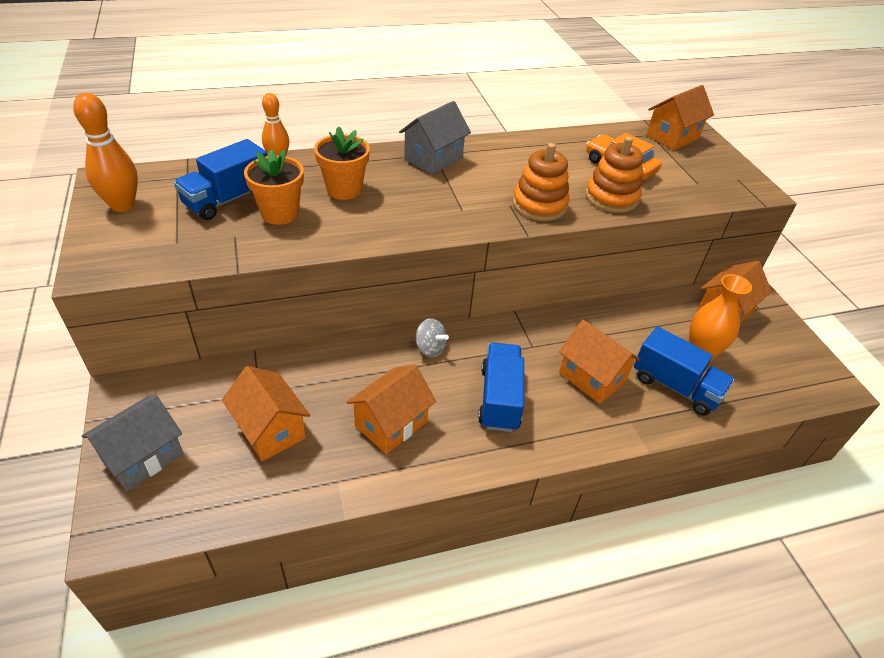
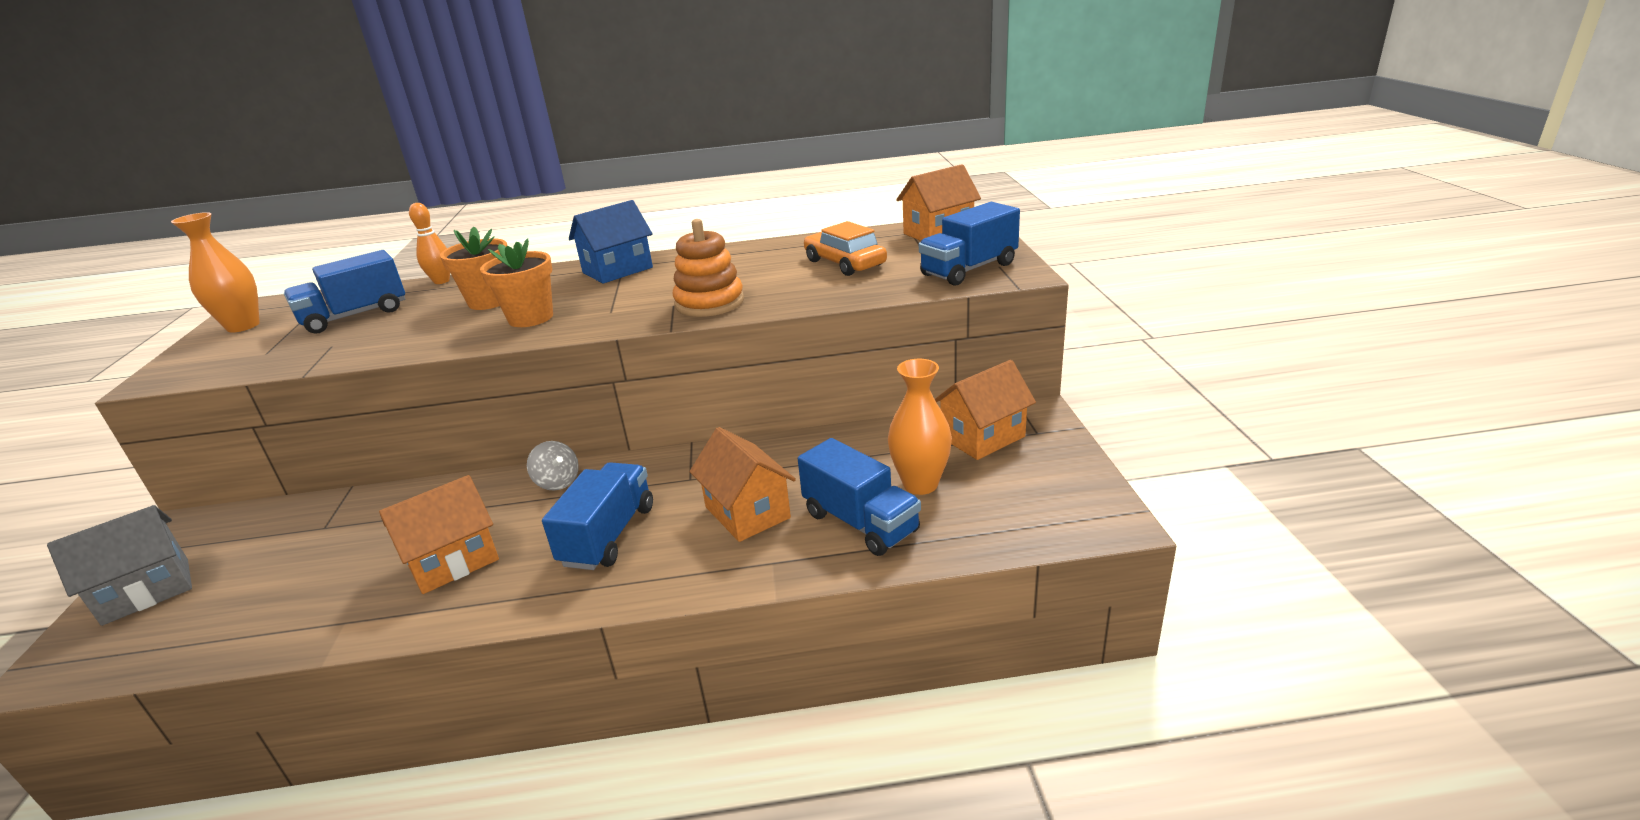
camera: 15 degrees right, 15 degrees down
(123, 205) = (243, 326): orange bowling pin -> orange vase
(270, 430) = (307, 566): orange house -> none
(280, 213) = (398, 324): orange flower pot -> orange flower pot (531, 318)
(433, 159) = (617, 270): grey house -> blue house
(611, 197) = (809, 291): orange stacking toy -> none
(719, 182) = (969, 269): none -> blue truck

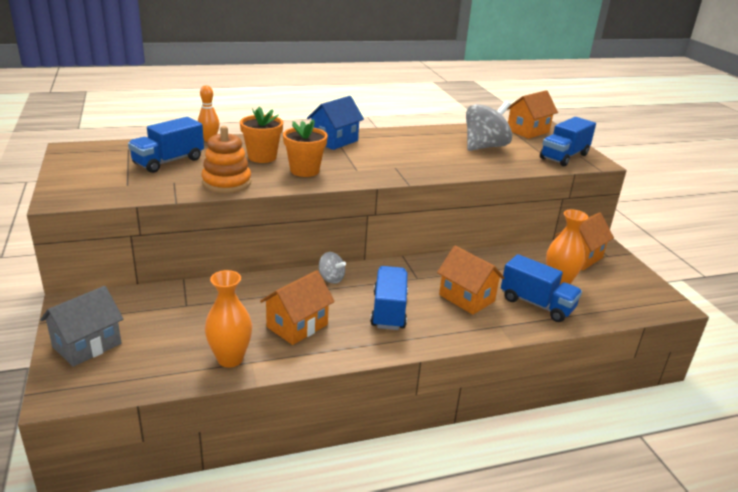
camera: 15 degrees left, 0 degrees up
(243, 326) = (84, 164): orange vase -> orange vase (230, 359)
(709, 303) = (419, 168): orange stacking toy -> orange stacking toy (226, 183)
(845, 263) = (484, 147): orange car -> grey spinning top

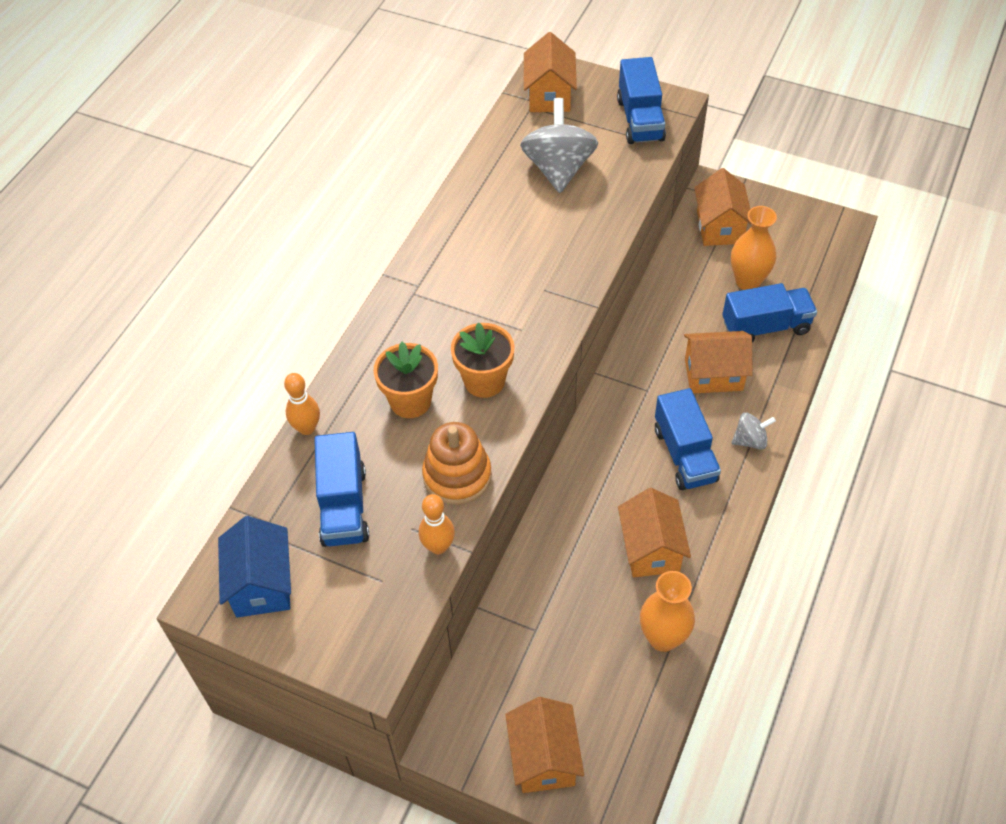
camera: 45 degrees left, 25 degrees up
(87, 345) = (544, 758): grey house -> orange house
(169, 192) = (438, 546): none -> orange bowling pin
(331, 278) = (589, 467): grey spinning top -> grey spinning top (750, 440)
(334, 141) = (421, 299): blue house -> blue house (262, 584)
(389, 311) = (684, 454): blue truck -> blue truck turned 150 degrees counterclockwise

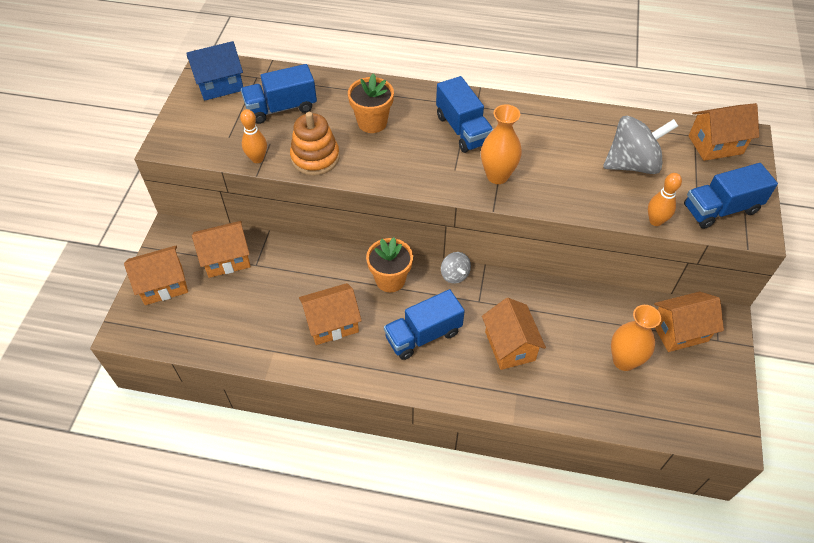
camera: 75 degrees right, 0 degrees up
(307, 428) = (338, 78): orange bowling pin -> orange bowling pin (655, 221)
(484, 381) = (400, 157): orange flower pot -> orange flower pot (390, 280)
(516, 667) = (226, 259): none -> orange house
(663, 638) = (259, 341): orange vase -> orange vase (497, 176)
(750, 440) = (450, 381): grey spinning top -> grey spinning top (454, 275)
(765, 327) = (577, 380): blue truck -> blue truck (463, 129)

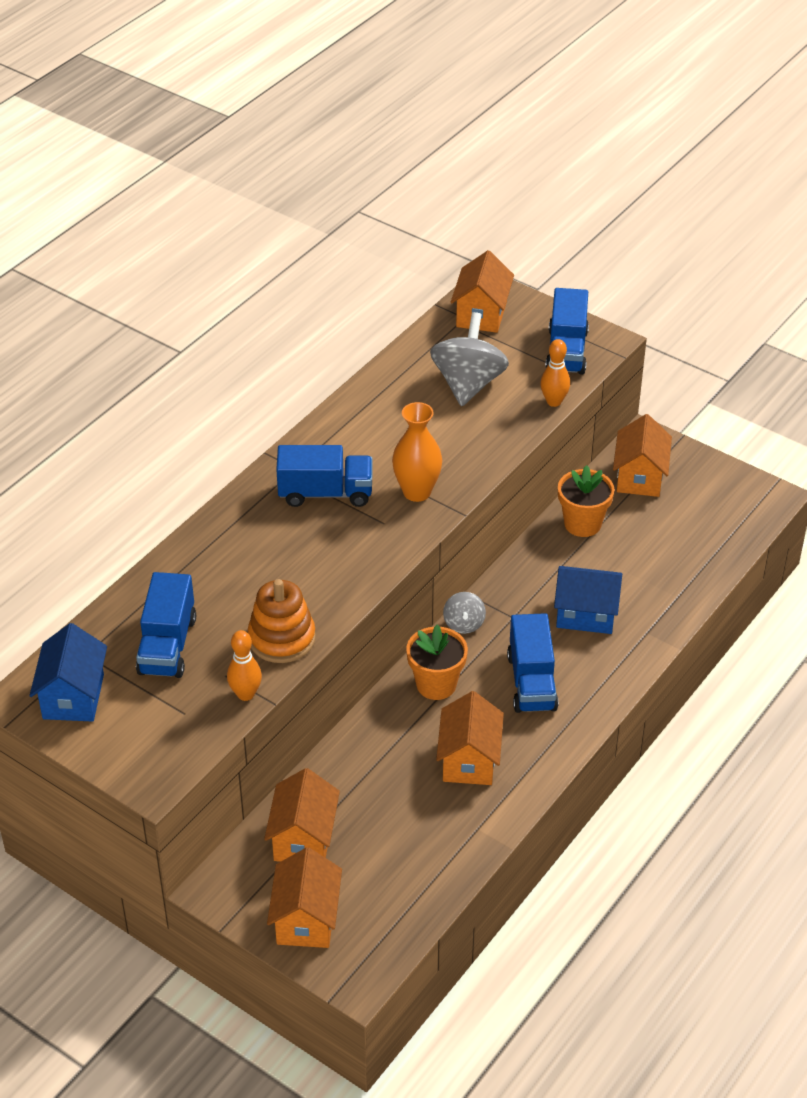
camera: 65 degrees left, 10 degrees down
(372, 122) = (257, 567): orange flower pot -> orange flower pot (582, 524)
(454, 275) = (464, 624): grey spinning top -> grey spinning top turned 90 degrees clockwise
(509, 346) = (586, 614): orange house -> blue house
(624, 361) = (651, 533): orange vase -> none

